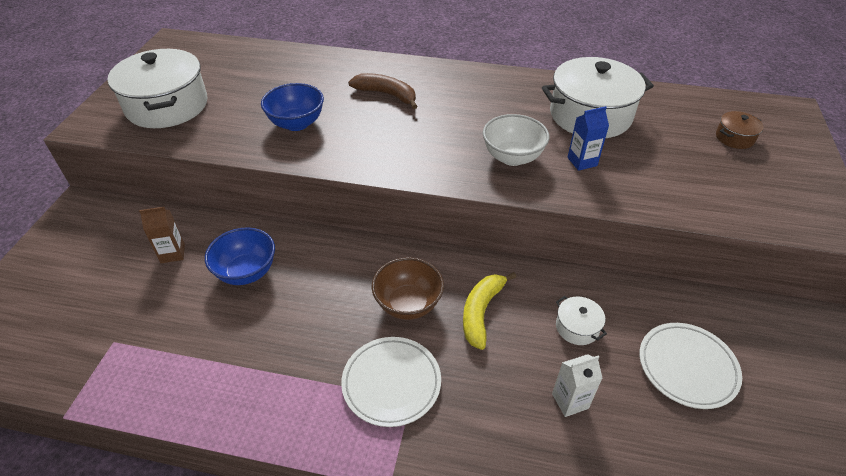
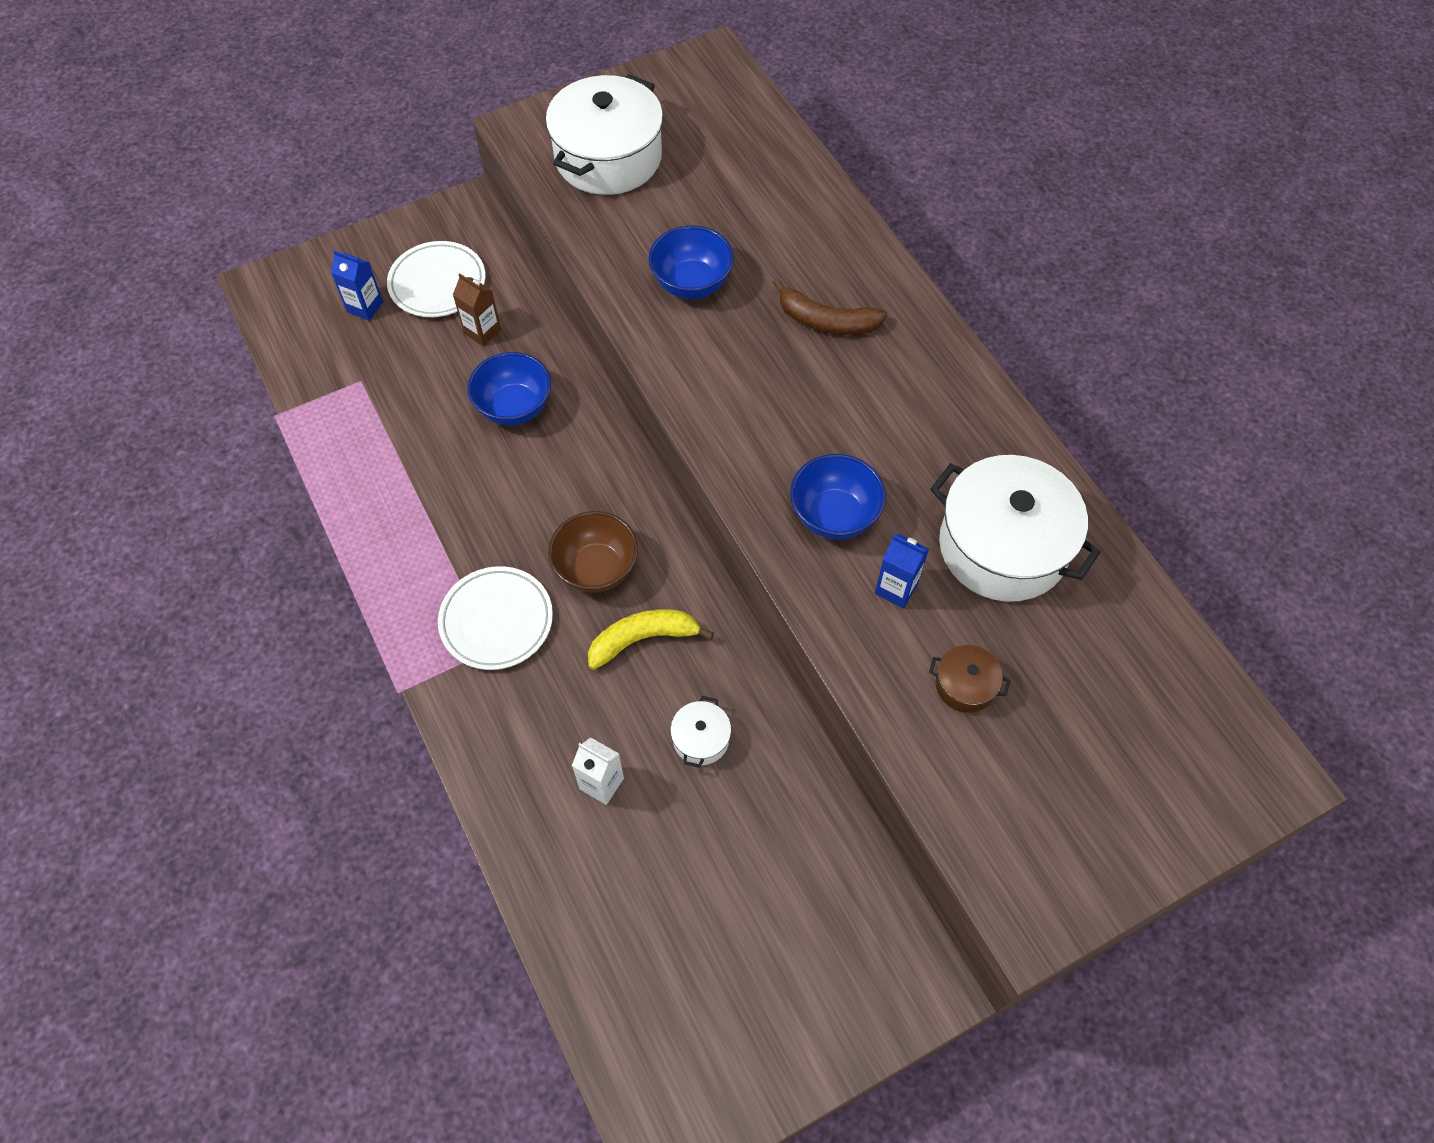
camera: 50 degrees right, 15 degrees up
(63, 302) = (365, 307): none -> blue carton
(387, 94) = (826, 321): brown banana -> brown banana turned 120 degrees clockwise
(512, 157) = (834, 515): white bowl -> blue bowl
(687, 367) = (737, 872): white plate -> white plate (437, 283)
(734, 138) = (1122, 732): brown pot -> brown pot (965, 685)

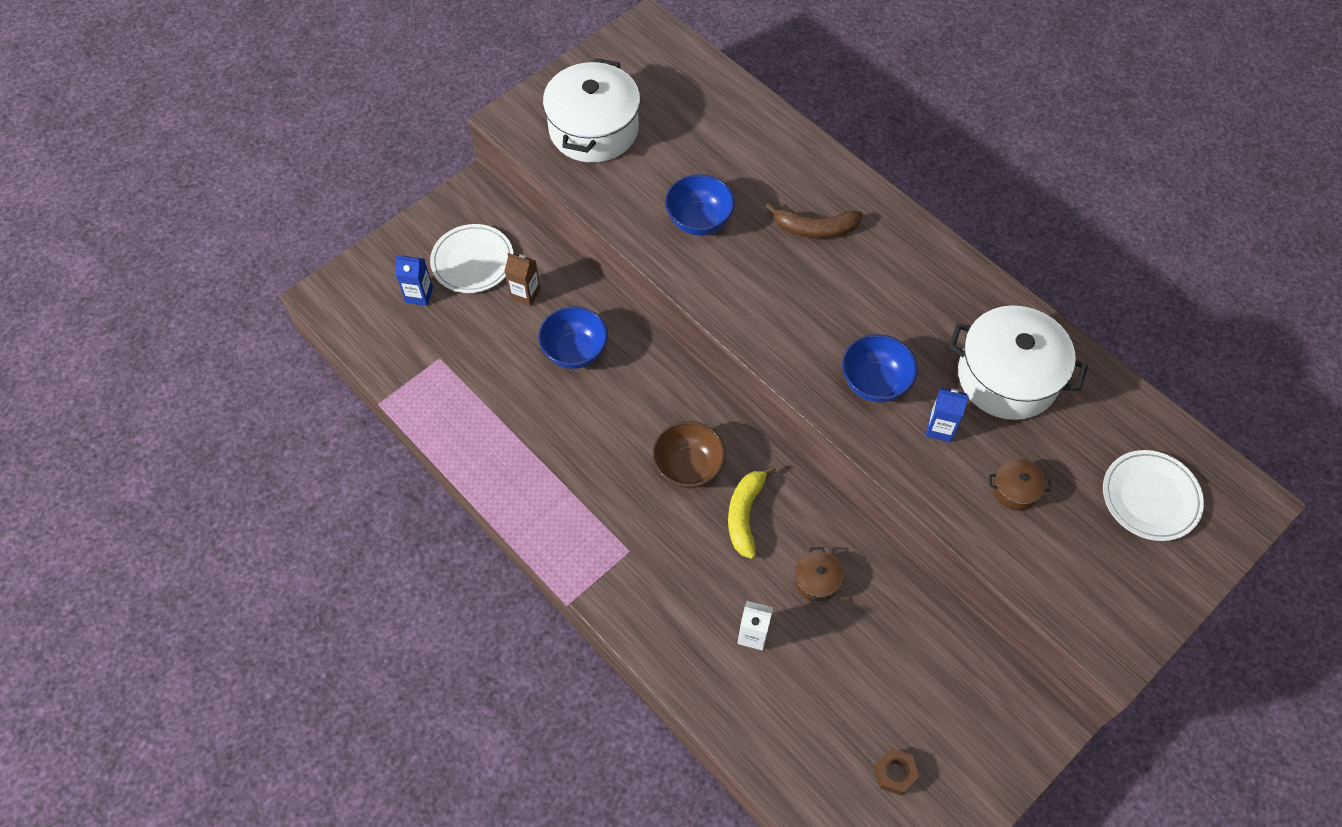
camera: 15 degrees left, 0 degrees up
(496, 621) = (624, 528): white plate -> white plate (1150, 497)
(643, 639) = (745, 514): yellow banana -> yellow banana turned 45 degrees counterclockwise
(701, 739) = (817, 581): white pot -> brown pot
(714, 997) = (895, 773): none -> brown nut

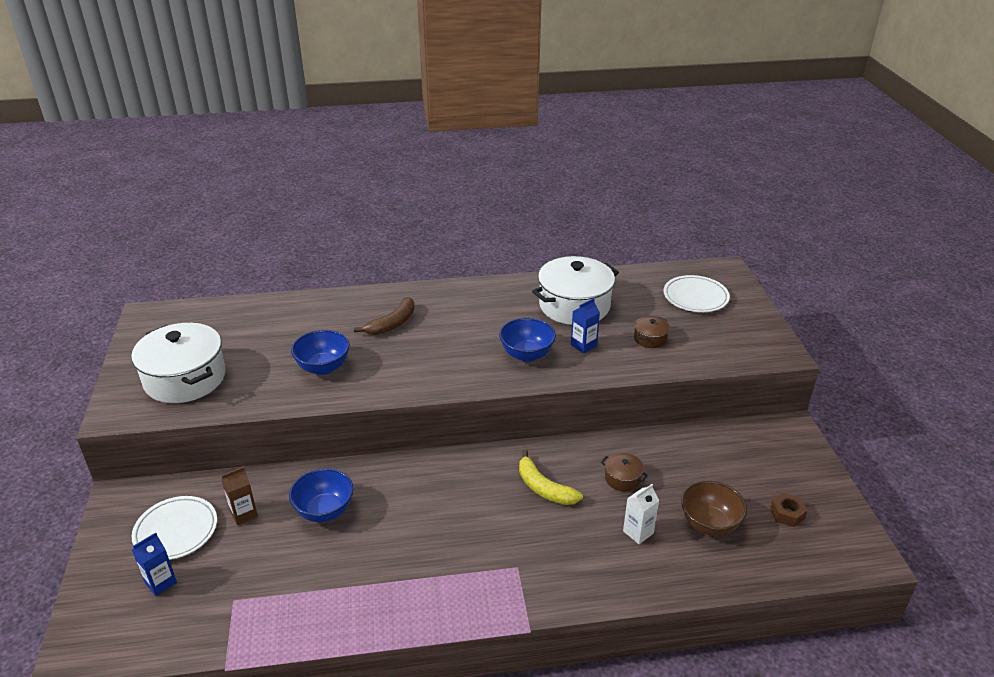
camera: 55 degrees left, 25 degrees down
(688, 467) = (481, 498): brown bowl -> brown bowl (709, 524)

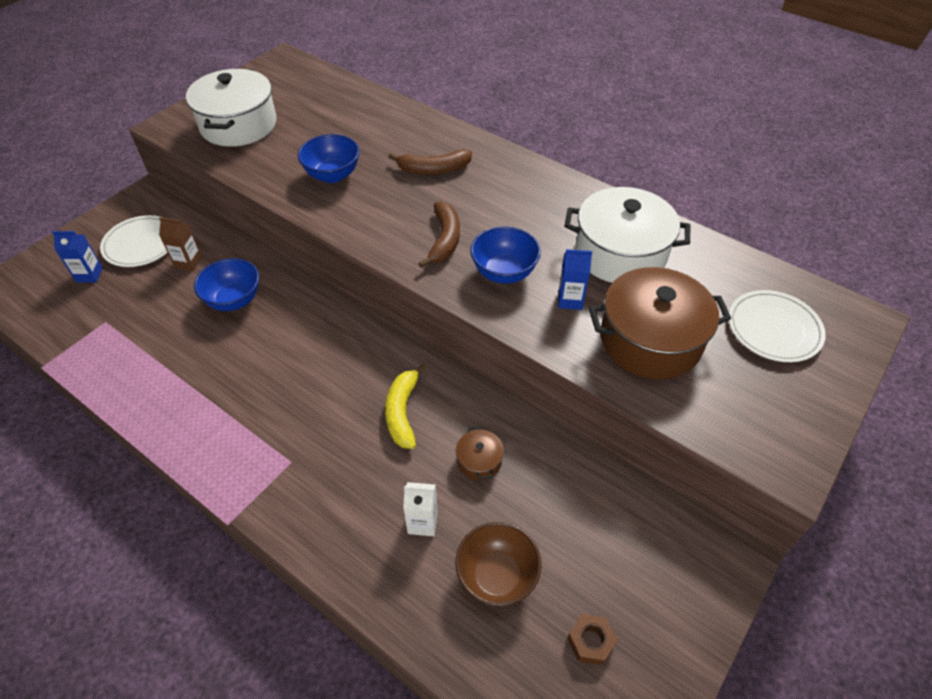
camera: 45 degrees right, 15 degrees up
(463, 359) = (444, 240): none -> brown banana
(650, 339) = (650, 340): brown pot -> brown pot, size x2.28

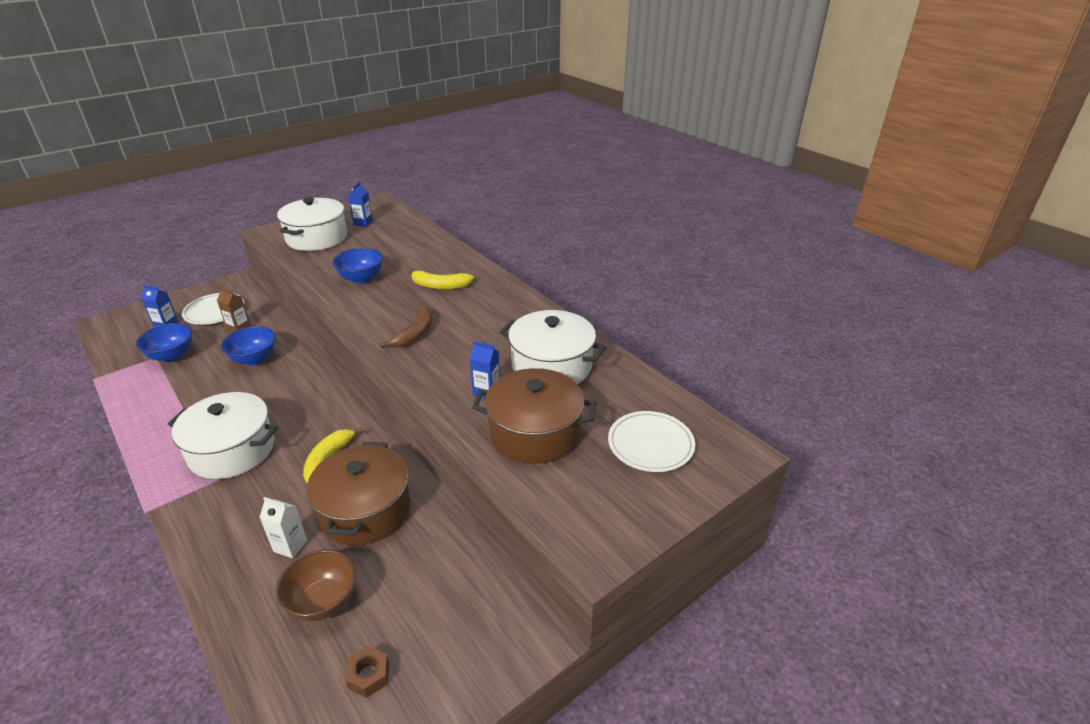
camera: 15 degrees right, 15 degrees down
(282, 423) = (232, 450): none -> white pot
(284, 94) = (363, 223): none -> blue carton
(433, 169) = (440, 286): brown banana -> yellow banana
(479, 461) = (365, 510): brown pot -> brown pot, size x2.28
(504, 272) = (446, 363): blue bowl -> blue bowl (172, 356)

